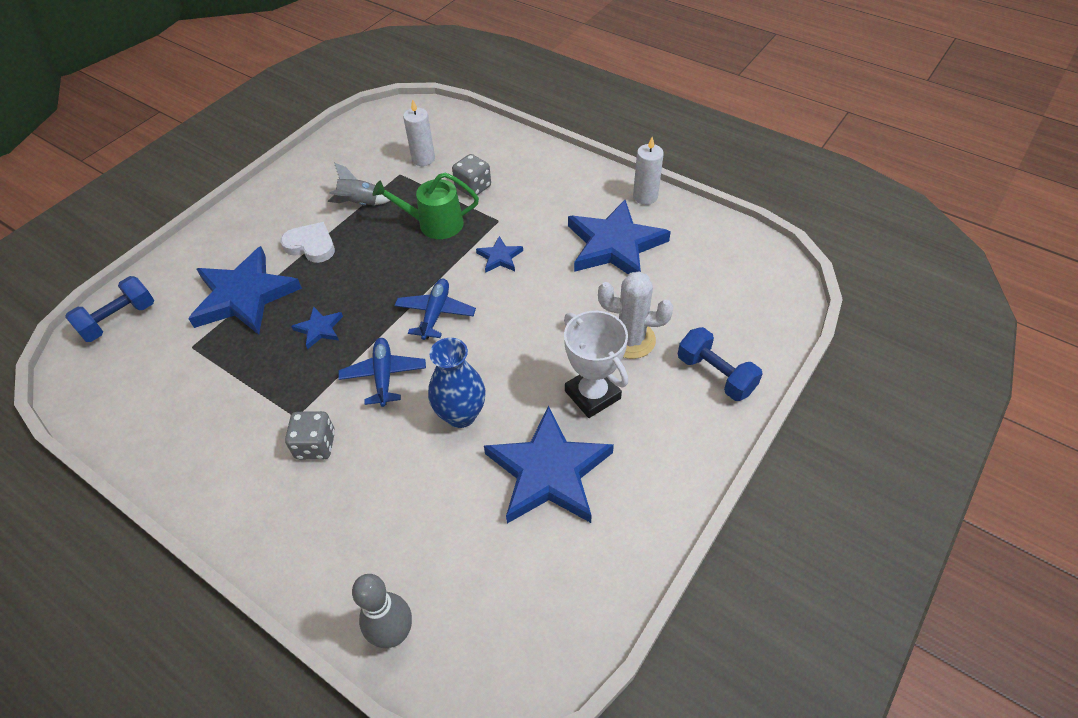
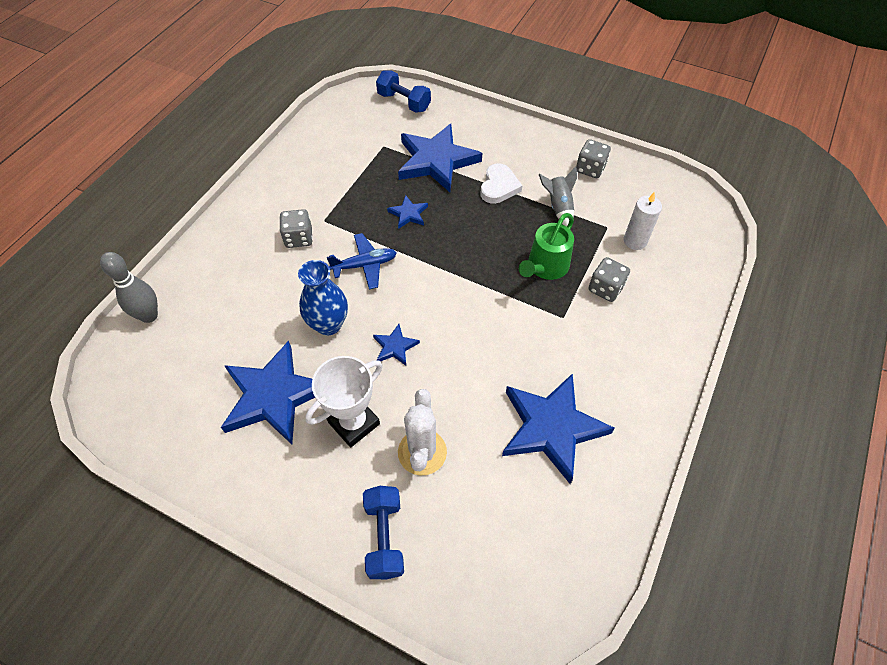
camera: 80 degrees right, 5 degrees up
(317, 173) = (590, 169): none -> grey dice
(435, 224) = (545, 267): green watering can -> green watering can turned 135 degrees counterclockwise
(435, 313) = (435, 287): blue plane -> none
(500, 257) = (512, 325): blue star -> blue star (395, 347)
(645, 196) = (638, 455): white candle -> none
(715, 375) = (384, 537): blue dumbbell -> blue dumbbell turned 45 degrees counterclockwise

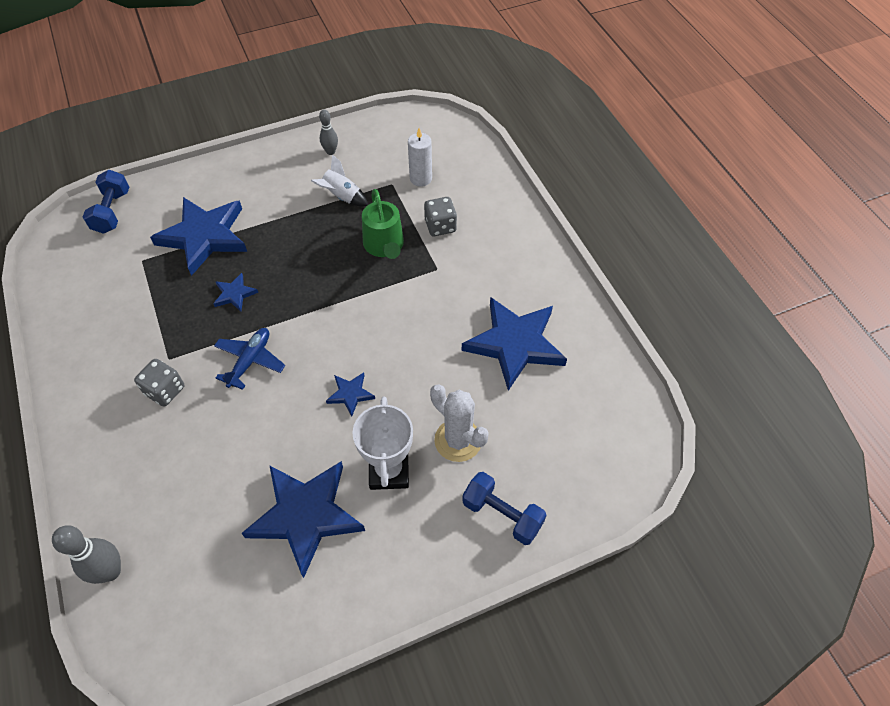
camera: 50 degrees left, 0 degrees up
(328, 324) = (279, 427): blue vase -> none
(404, 102) = (112, 212): blue dumbbell -> blue dumbbell turned 75 degrees counterclockwise
(499, 186) = (280, 217): white heart -> none
(558, 207) = (342, 197): grey rocket -> white rocket
(590, 169) = (330, 151): grey dice -> grey bowling pin

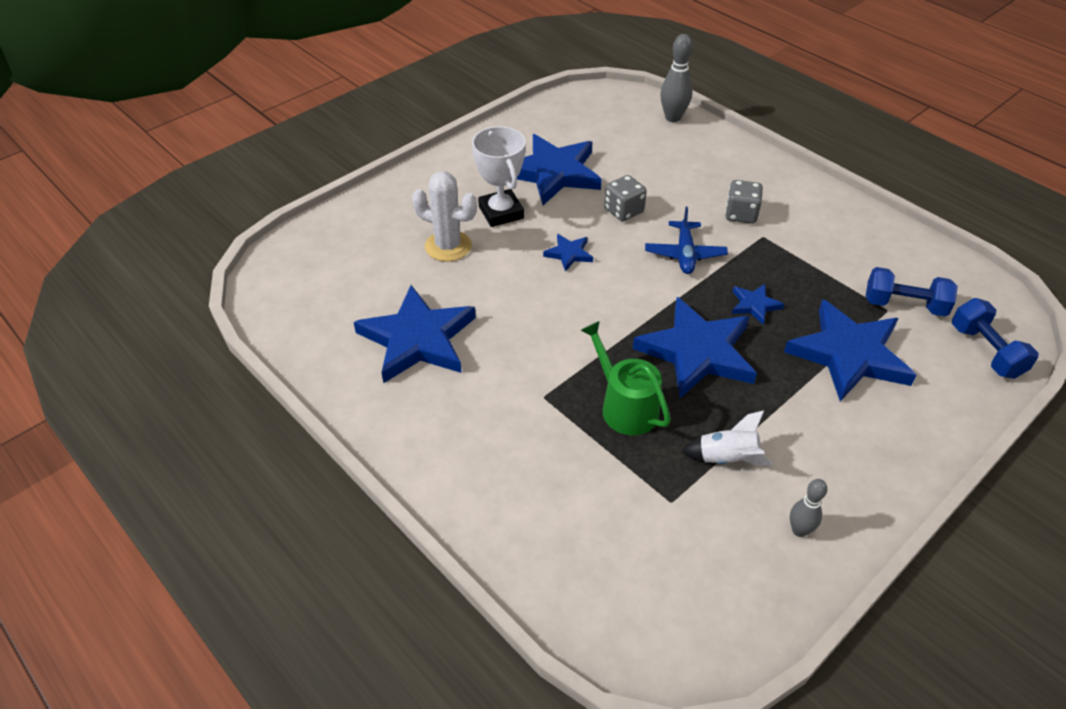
camera: 160 degrees right, 10 degrees down
(307, 269) = (697, 352): none -> blue star
(421, 178) = (634, 525): white candle -> none
(440, 226) = (567, 455): grey dice -> grey dice (623, 211)
(502, 514) = (390, 210): blue dumbbell -> blue dumbbell (904, 305)

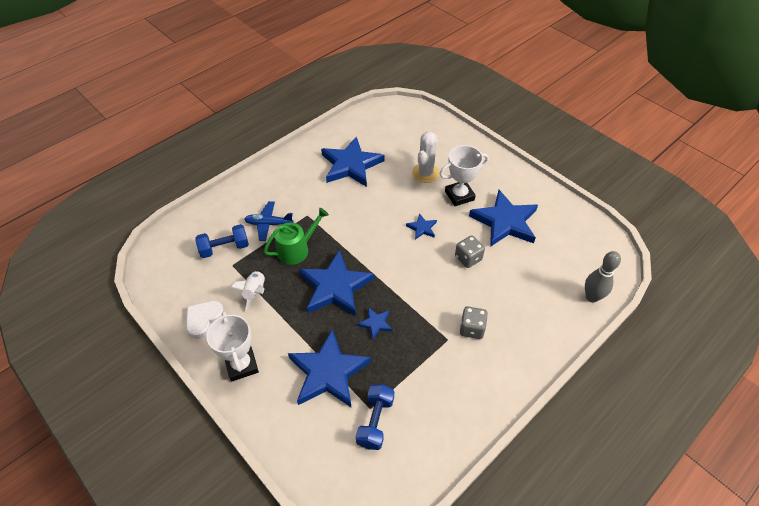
camera: 90 degrees right, 5 degrees up
(685, 254) = (425, 289): blue plane -> blue plane (269, 224)
(799, 530) = (204, 319): grey bowling pin -> white heart
(870, 461) = (242, 365): none -> white trophy
(985, 351) = (326, 467): blue dumbbell -> blue dumbbell (224, 248)

